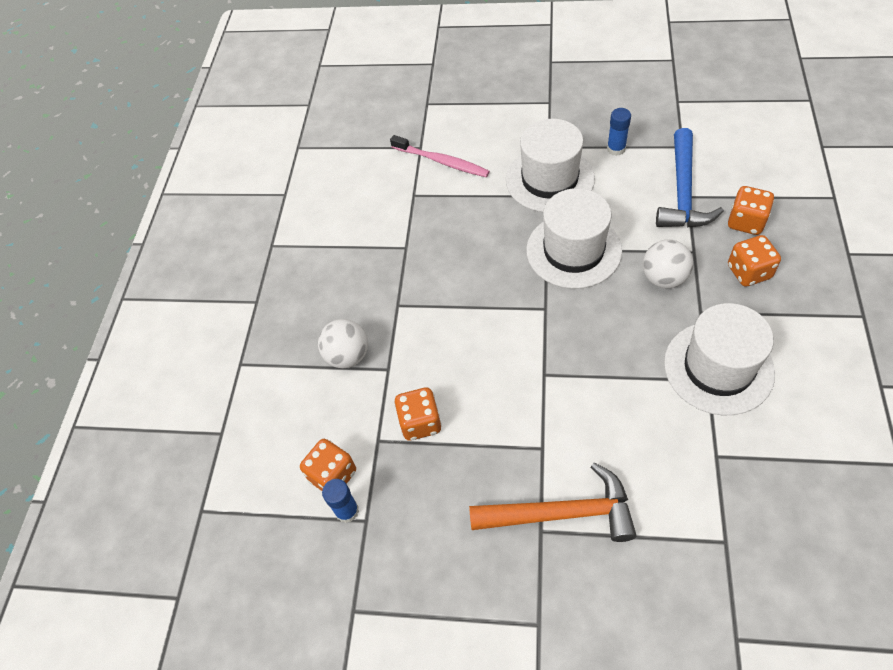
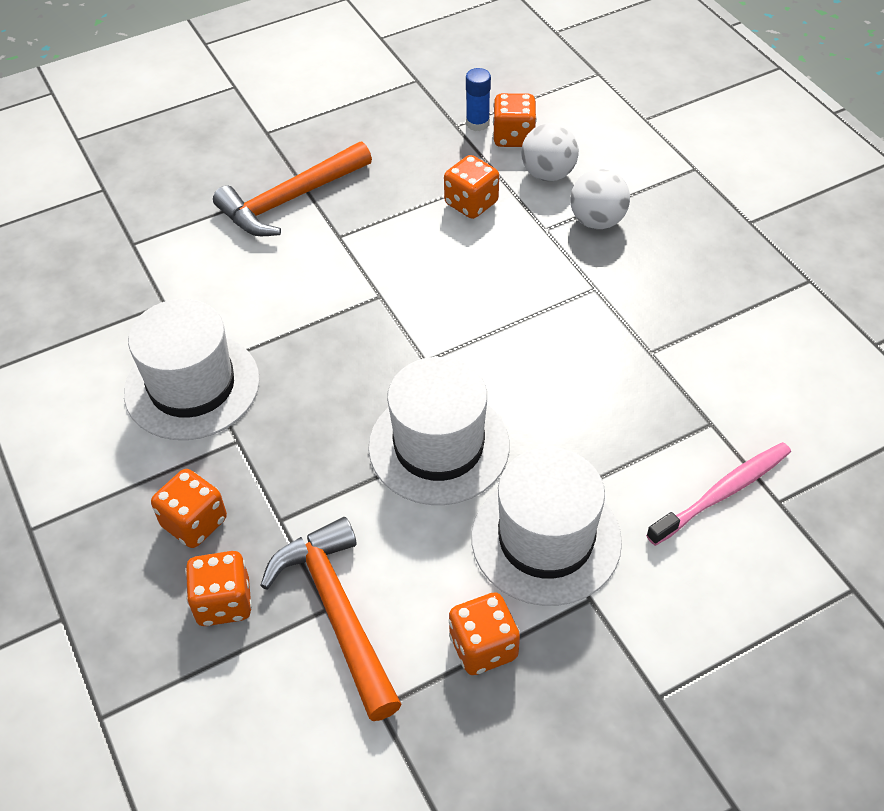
camera: 140 degrees right, 5 degrees down
(442, 162) = (723, 492): pink toothbrush -> pink toothbrush turned 150 degrees clockwise
(616, 149) = (483, 647): blue glue stick -> orange dice
(663, 278) = (302, 463): white ball -> white ball (548, 174)
(683, 192) = (337, 611): blue hammer -> orange hammer

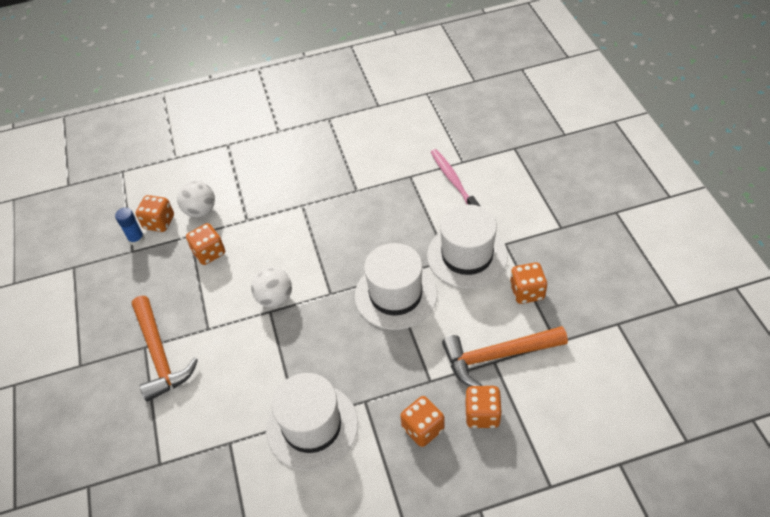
camera: 75 degrees left, 0 degrees up
(597, 221) = (250, 195): white ball -> white ball (275, 298)

